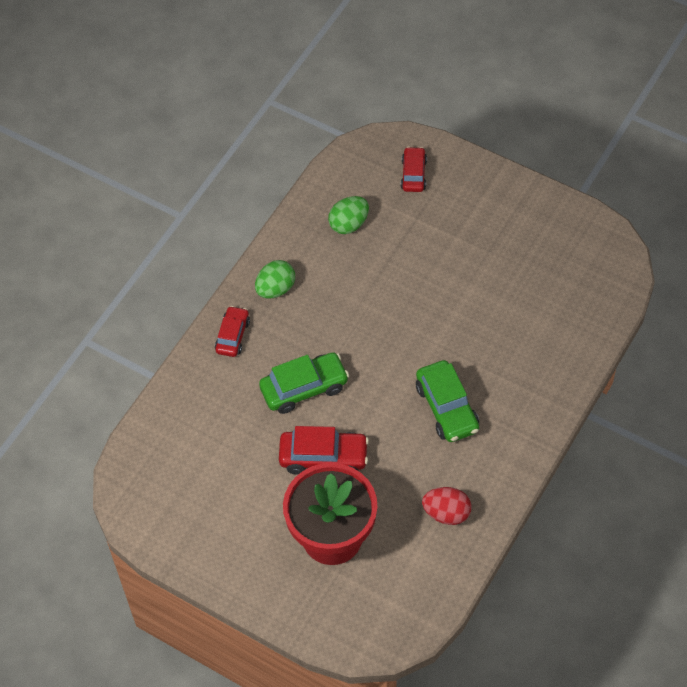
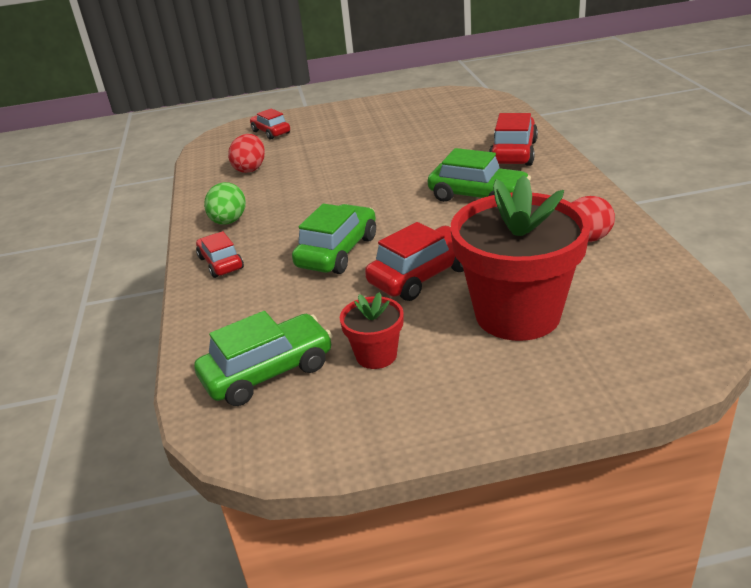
camera: 40 degrees left, 25 degrees down
(175, 463) = (268, 372): none -> green car
(234, 500) = (376, 355): none -> red flower pot
(349, 224) = (250, 169): green egg -> red egg
(534, 377) = (513, 153): none -> red car

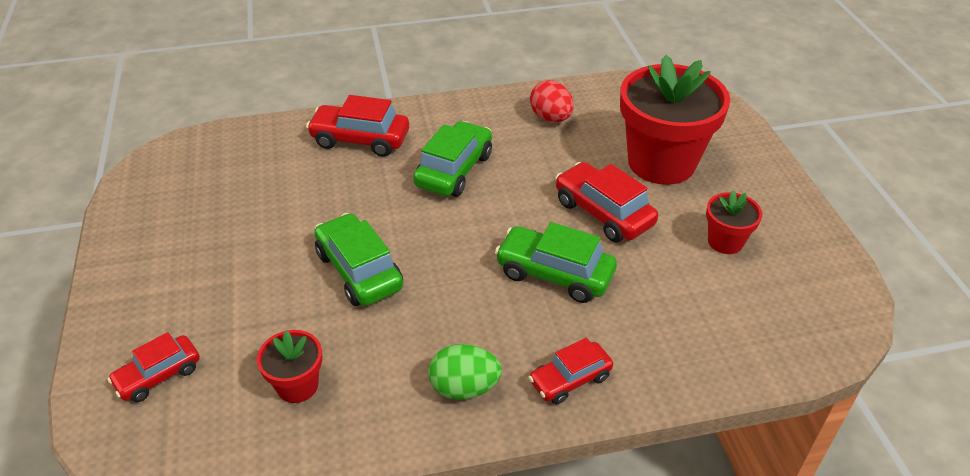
camera: 95 degrees left, 10 degrees up
(250, 169) = (297, 385): red egg -> red flower pot
(268, 372) = (760, 311): green car -> green car (359, 271)

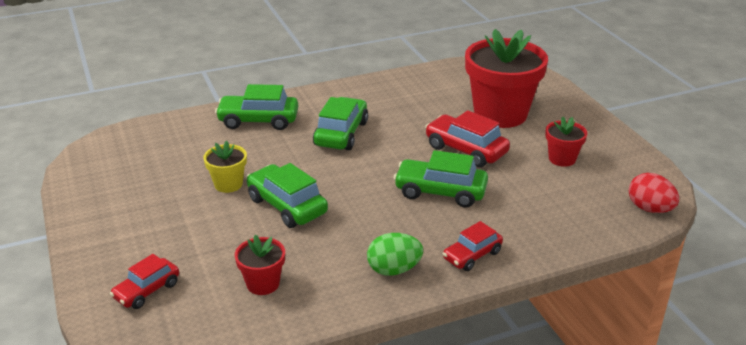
camera: 10 degrees left, 10 degrees down
(298, 229) = (228, 184): none -> yellow flower pot
(360, 140) = (258, 120): red car -> green car
(551, 118) = (407, 93): red egg -> red egg (649, 209)

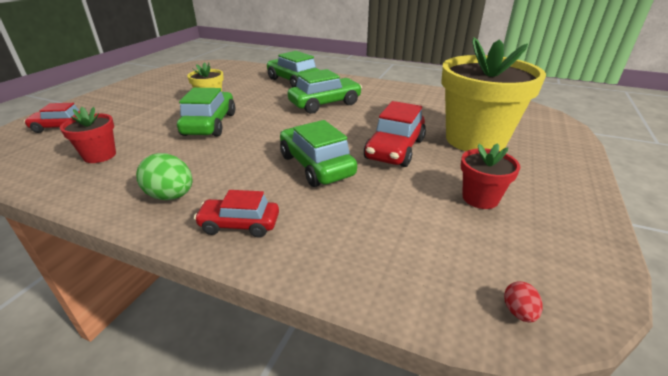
camera: 45 degrees right, 0 degrees up
(466, 150) = (395, 149): red car -> red car turned 150 degrees counterclockwise
(500, 114) = (475, 140): red flower pot -> yellow flower pot
(649, 209) = (518, 312): red egg -> red egg, size x0.50

